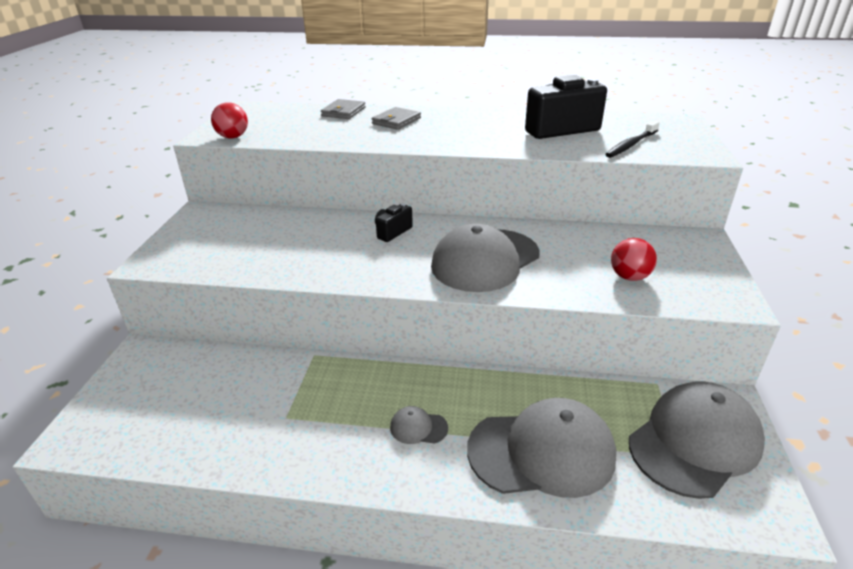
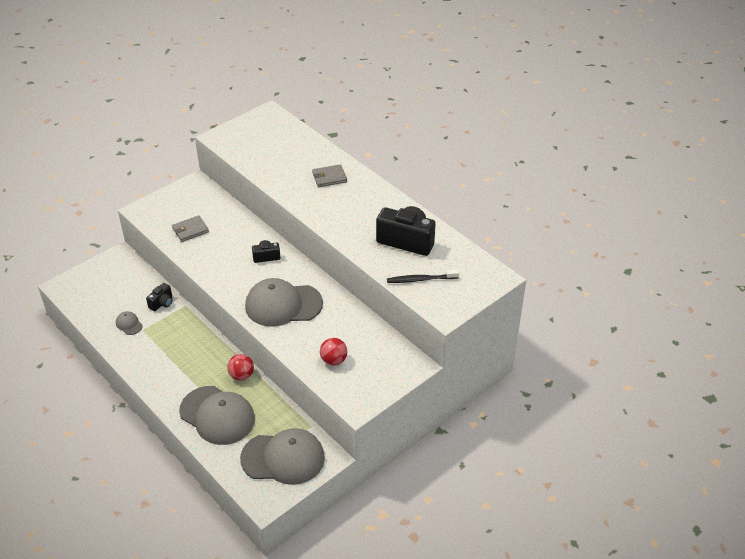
camera: 40 degrees right, 10 degrees up
(233, 137) = (228, 145): red ball -> red ball (241, 375)
(275, 370) = (162, 303): none -> black camera
(343, 112) = (314, 150): grey wallet -> grey wallet (190, 230)
(418, 427) = (185, 371): grey cap -> grey cap (129, 324)

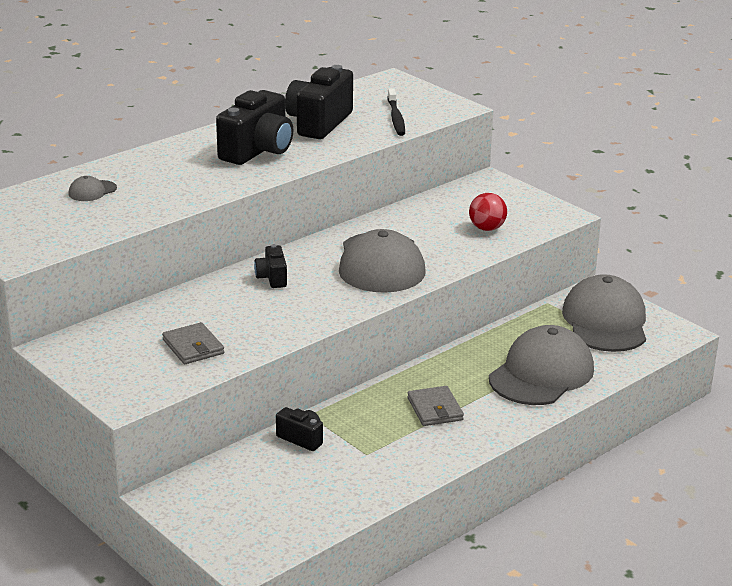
camera: 90 degrees left, 15 degrees down
(129, 324) = (352, 470): grey cap -> grey cap (92, 191)
(241, 375) = (462, 356): red ball -> none
(329, 177) = (164, 168): grey wallet -> grey wallet (435, 409)
(357, 214) = (258, 151): none -> black camera

